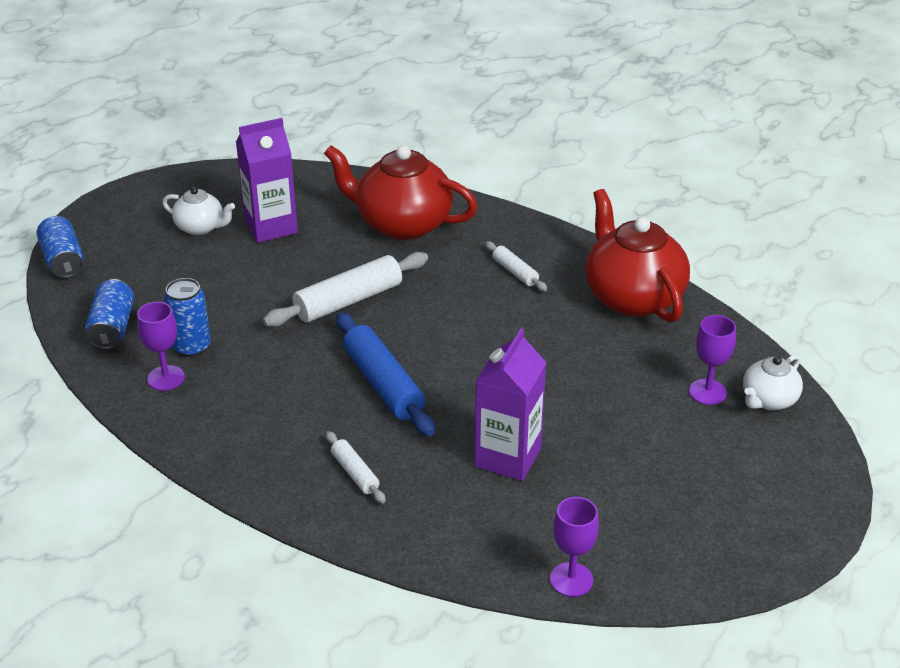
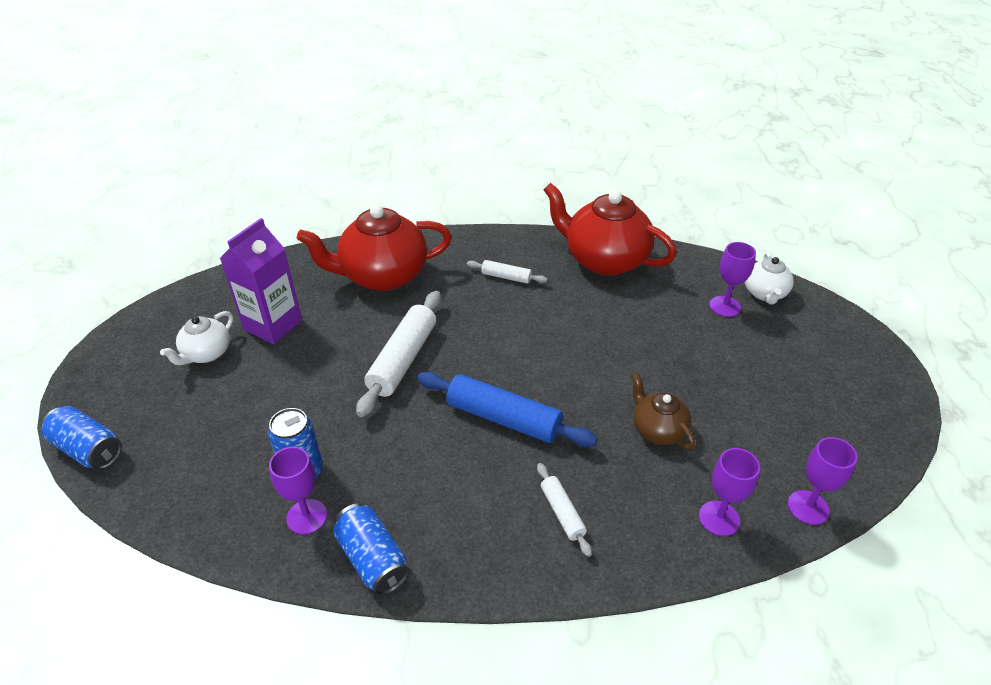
camera: 35 degrees left, 5 degrees up
(112, 328) = (205, 493): blue can -> blue can (372, 559)
(200, 227) = (206, 353): white teapot -> white teapot turned 135 degrees clockwise
(355, 473) = (562, 513): white rolling pin -> white rolling pin turned 45 degrees clockwise
(480, 544) = (719, 518): none -> purple goblet
(508, 457) = (657, 429): purple carton -> brown teapot

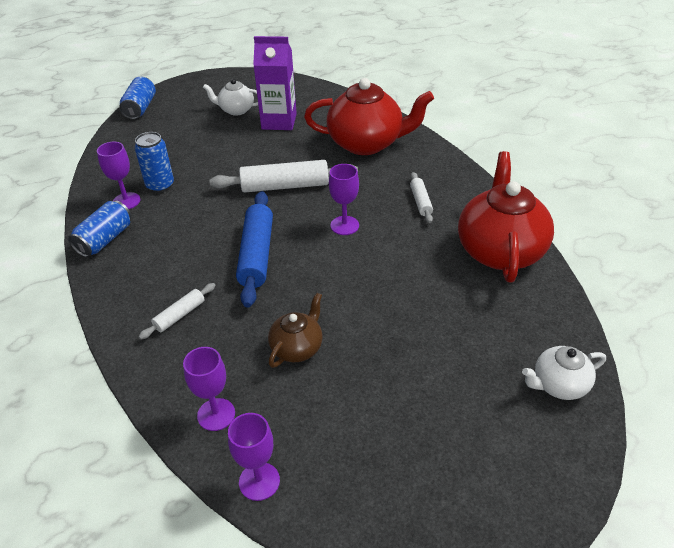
camera: 65 degrees right, 0 degrees up
(382, 276) = (366, 143): red teapot -> red teapot turned 135 degrees clockwise
(724, 306) = (506, 355): purple goblet -> purple goblet (344, 225)

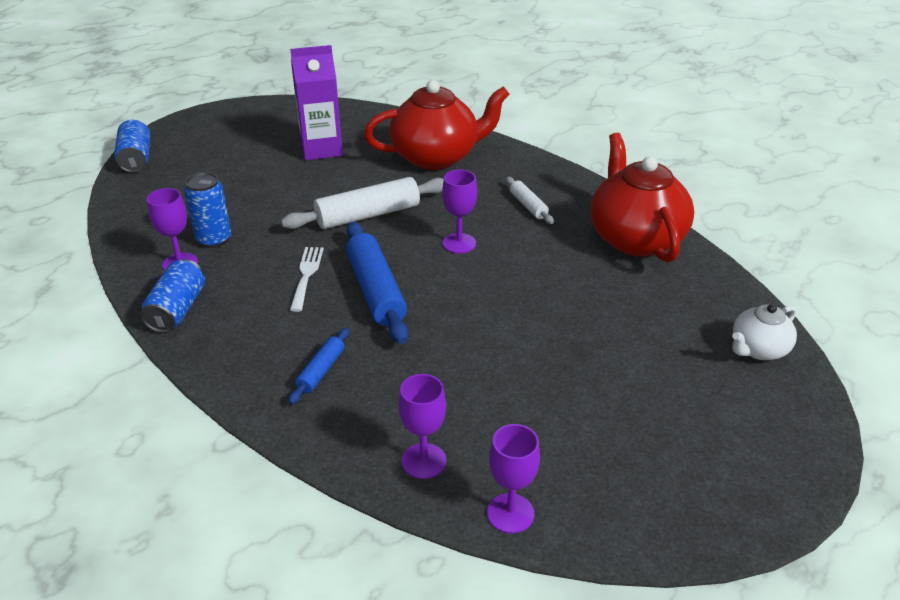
camera: 20 degrees left, 5 degrees down
(180, 315) = (321, 371): white rolling pin -> blue rolling pin
(211, 230) = (306, 275): none -> white fork
(236, 110) = (261, 144): white teapot -> none
(297, 348) = (476, 374): brown teapot -> none

